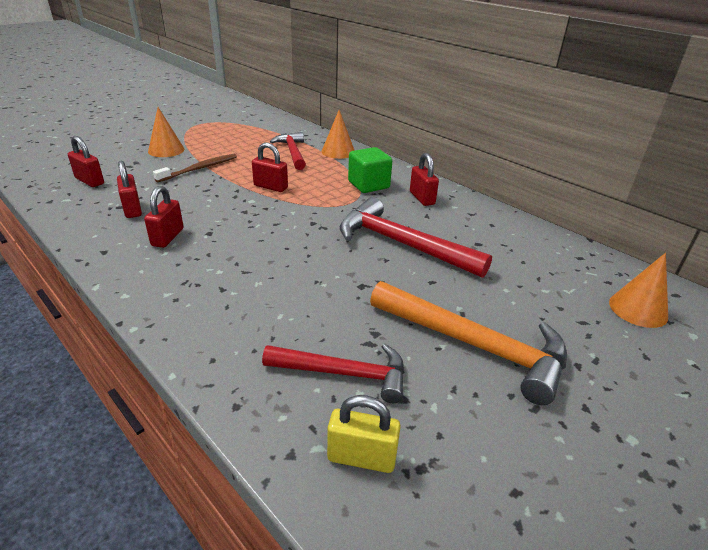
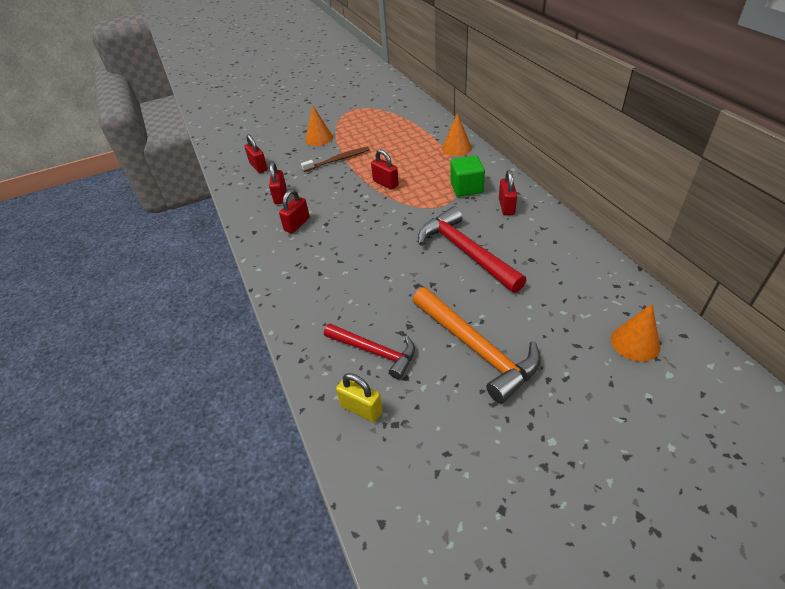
camera: 25 degrees right, 10 degrees up
(292, 152) = (417, 147): red hammer -> none

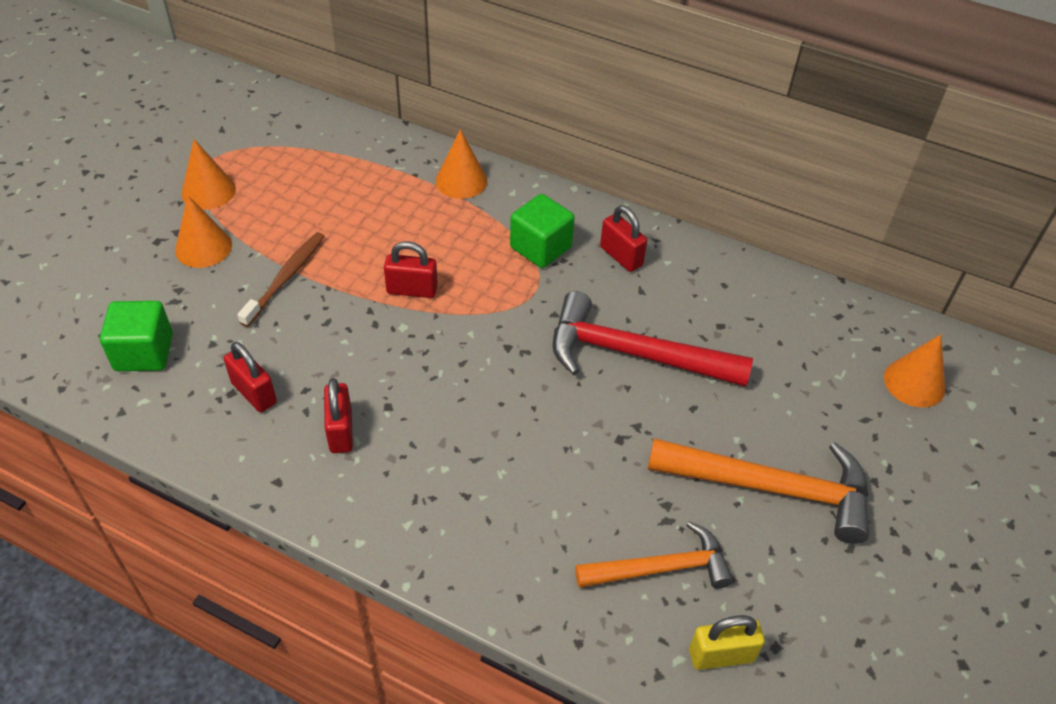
camera: 45 degrees left, 5 degrees up
(258, 167) = (144, 352): red padlock -> green cube
(342, 119) = (208, 191): none -> orange cone
(375, 351) = (661, 568): red hammer -> orange hammer

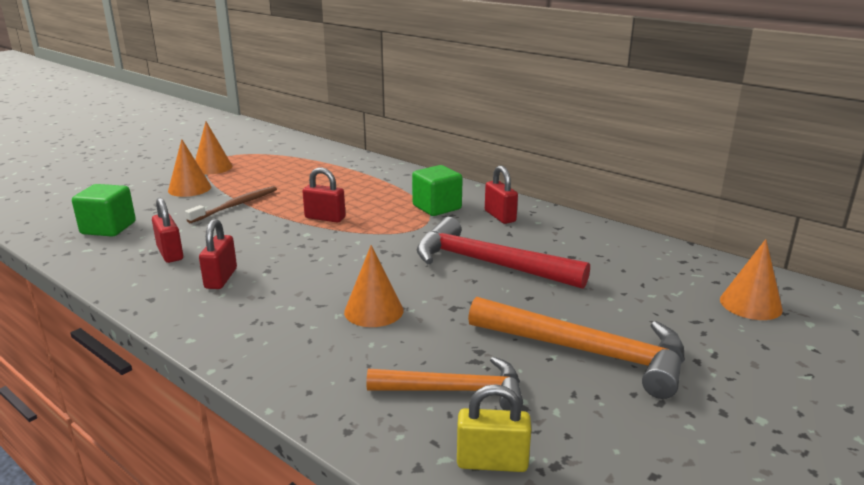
camera: 15 degrees right, 25 degrees down
(461, 181) = (393, 175): orange cone -> orange cone (374, 311)

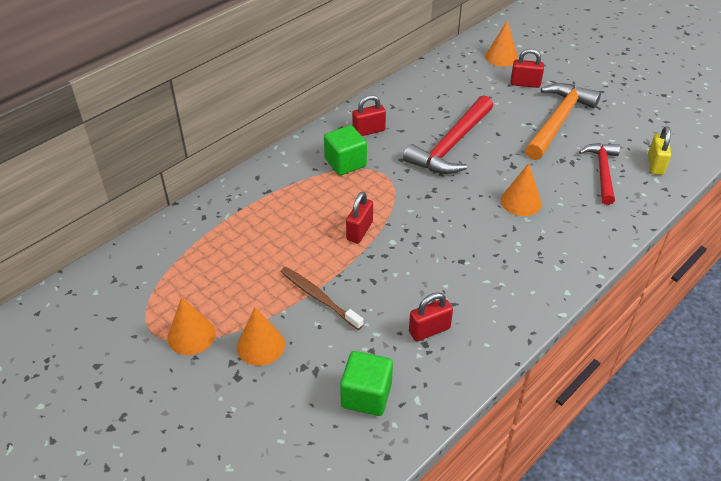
camera: 85 degrees left, 20 degrees up
(221, 278) = (476, 287): red padlock -> red padlock (525, 84)
(455, 390) = (602, 172): orange hammer -> red hammer

